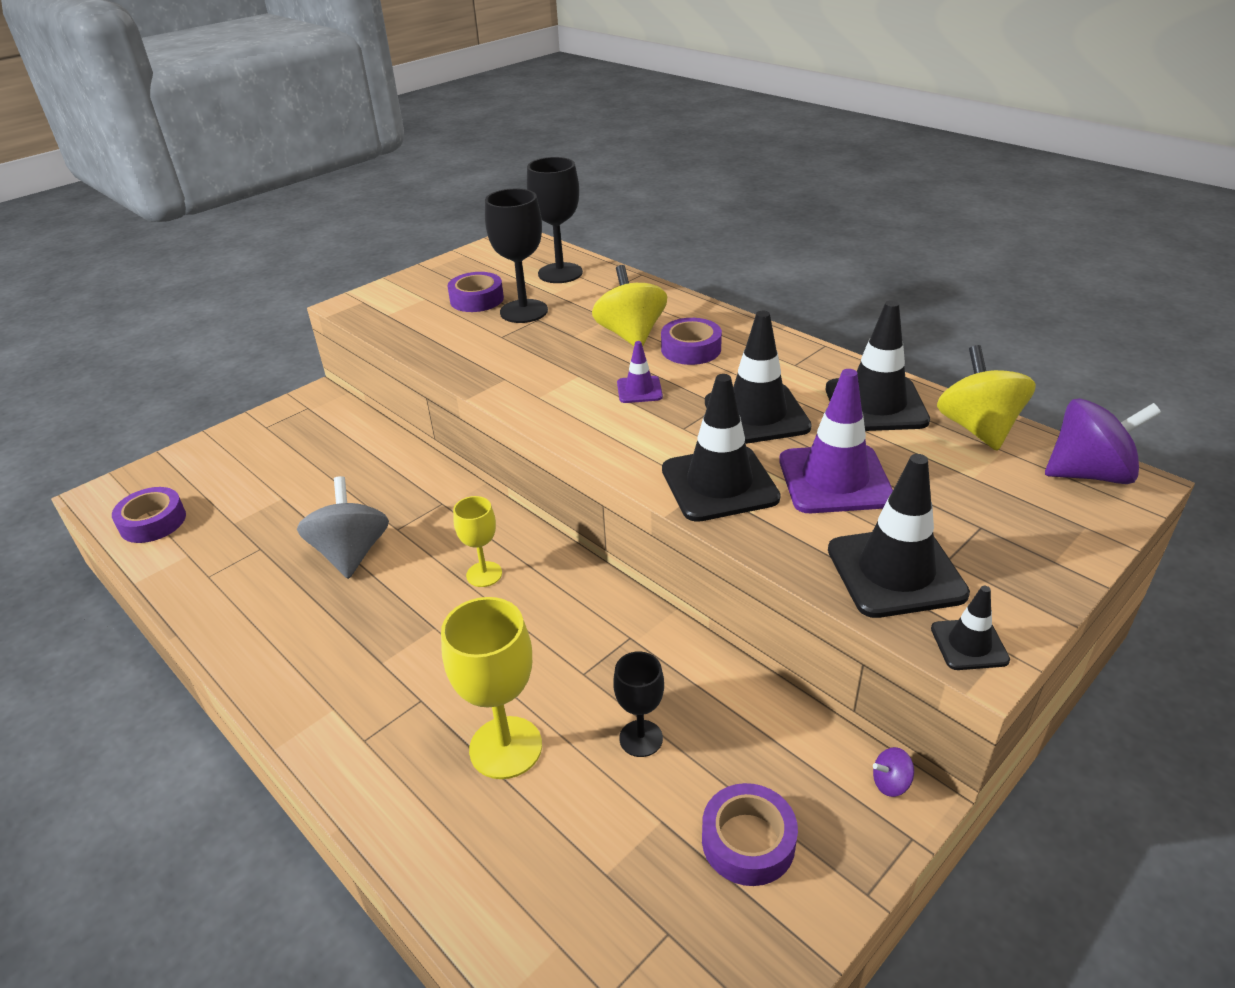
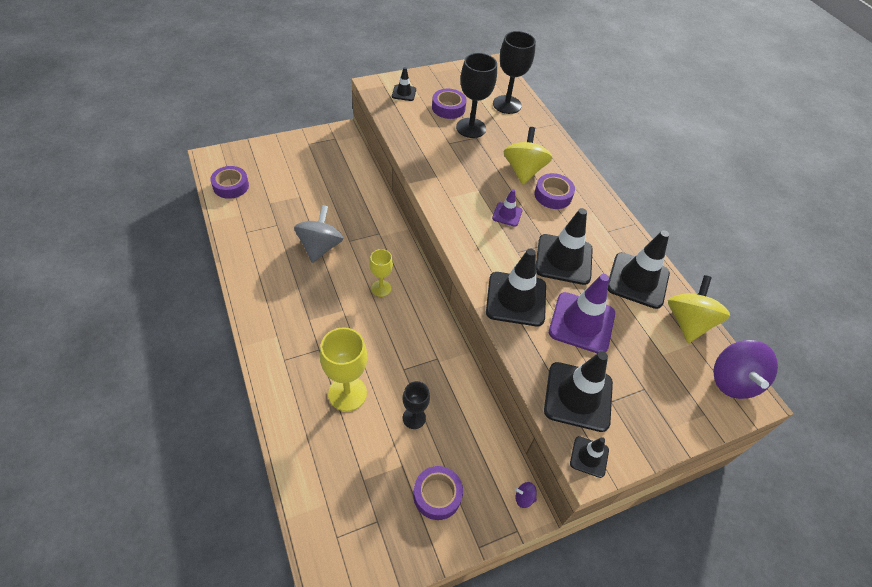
camera: 15 degrees right, 15 degrees up
(399, 301) = (404, 93): none -> black traffic cone
(1089, 474) = (732, 381): purple spinning top -> purple spinning top turned 75 degrees clockwise

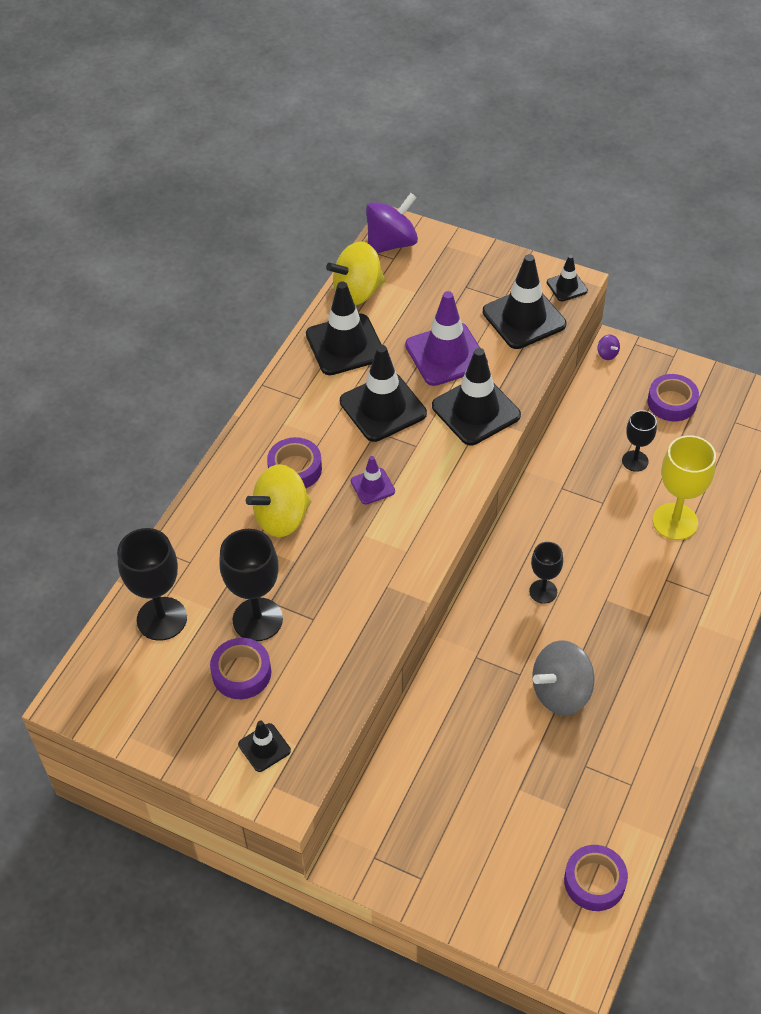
camera: 125 degrees left, 0 degrees up
(381, 288) = (543, 591): yellow goblet -> black goblet

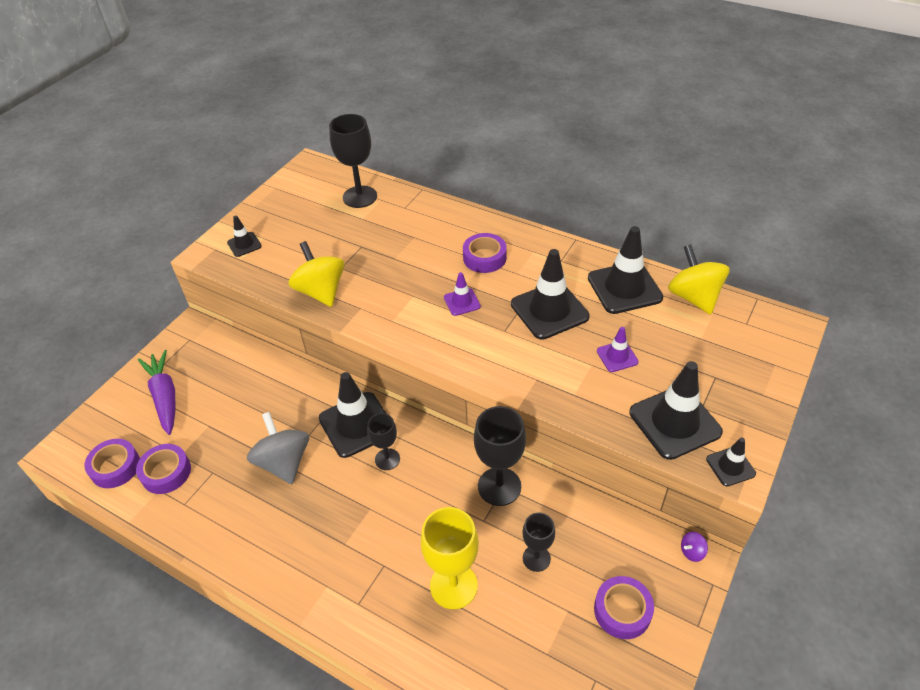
camera: 95 degrees right, 5 degrees down
(241, 673) = (305, 233): purple tape -> purple tape (166, 472)
(257, 619) = (347, 240): black goblet -> black goblet (499, 486)
(282, 518) = (436, 251): yellow spinning top -> yellow spinning top (321, 291)
(391, 243) = (768, 322): purple spinning top -> none
(446, 354) = (617, 356): purple traffic cone -> purple traffic cone, size x0.51
(476, 411) = (544, 374): black traffic cone -> black traffic cone (356, 424)
(478, 857) = (165, 396): none -> purple carrot

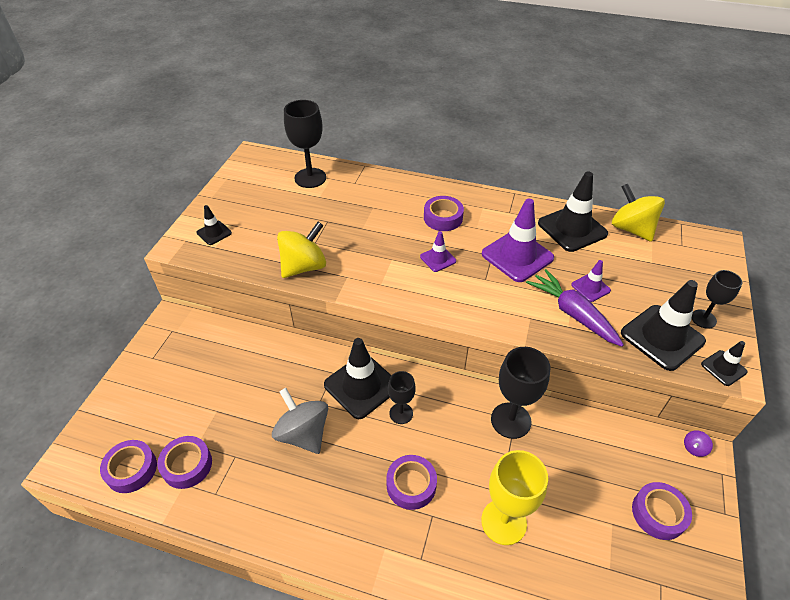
camera: 15 degrees left, 0 degrees up
(165, 396) = (163, 390): purple carrot -> purple carrot (572, 313)
(321, 291) = (304, 266): yellow spinning top -> yellow spinning top turned 90 degrees clockwise
(373, 532) = (411, 485): none -> purple tape
(536, 558) = (567, 480): black goblet -> black goblet (703, 319)
(549, 310) = (517, 256): black traffic cone -> purple traffic cone

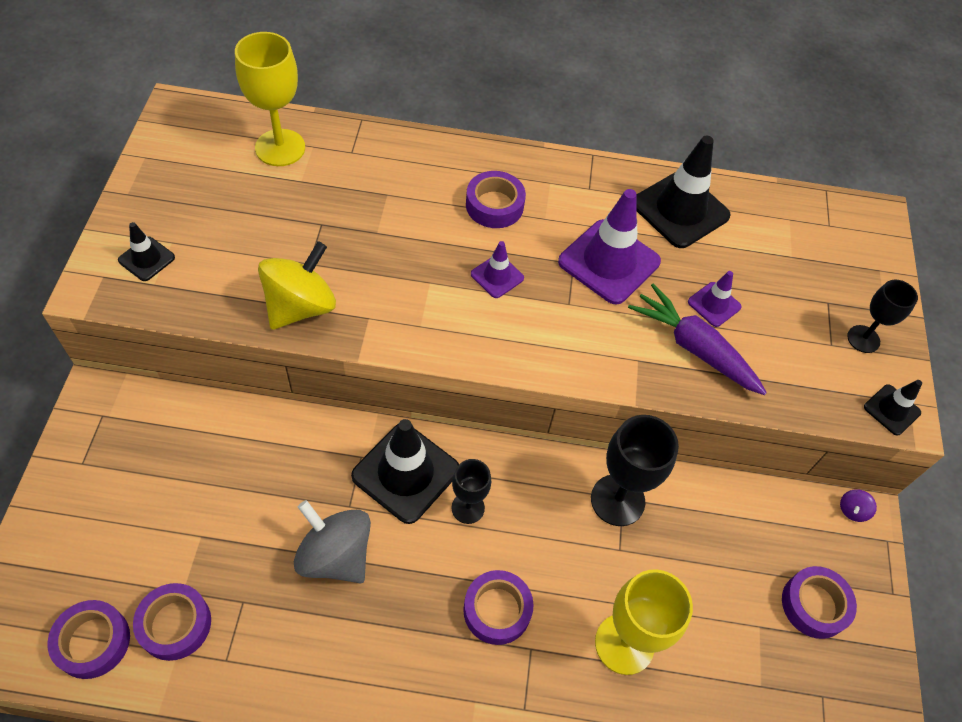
camera: 15 degrees left, 10 degrees up
(310, 178) = (280, 148): black goblet -> yellow goblet
(631, 229) = (760, 204): yellow spinning top -> none
(662, 337) = (813, 372): black traffic cone -> none

